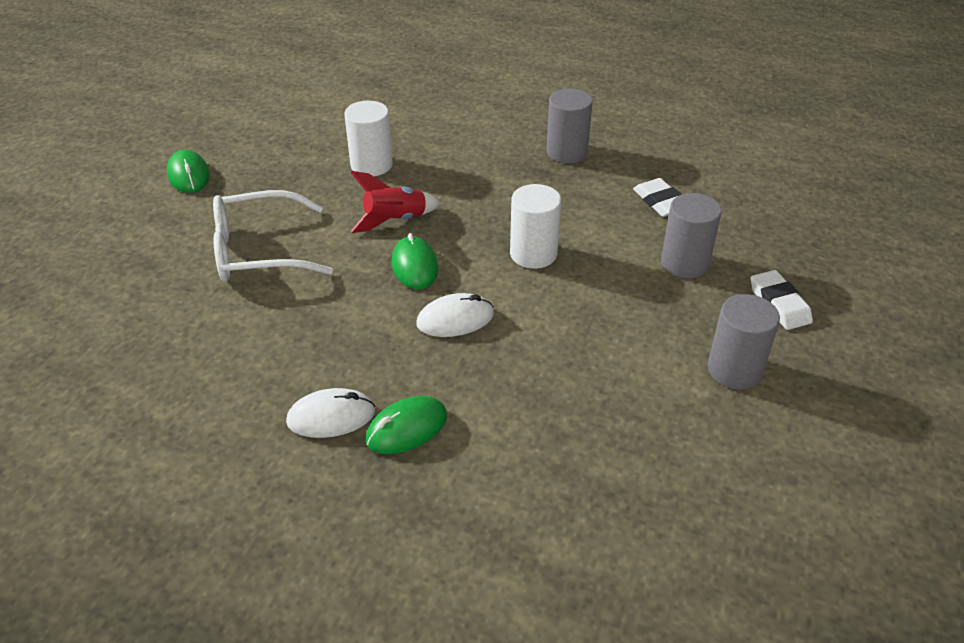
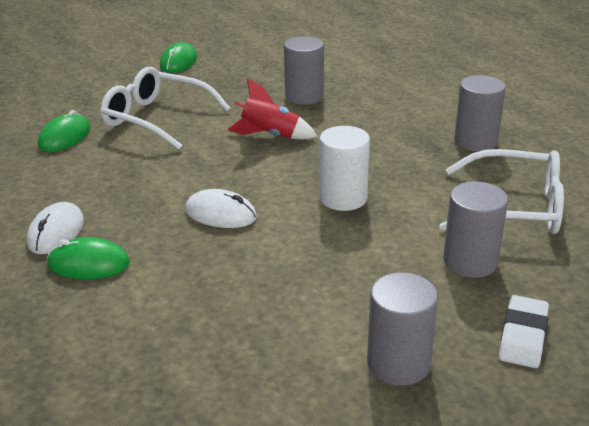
camera: 40 degrees right, 10 degrees down
(331, 417) = (56, 232): white mouse -> white mouse turned 75 degrees clockwise
(371, 165) = (304, 96): white cylinder -> grey cylinder
(415, 266) = (242, 168): green mouse -> green mouse (65, 137)
(660, 202) = (514, 207): white eraser -> white glasses

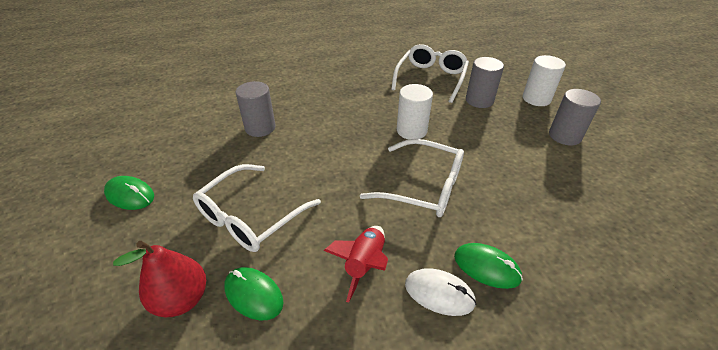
camera: 80 degrees left, 10 degrees up
(63, 109) = (182, 299): none -> red pear
(89, 264) = (486, 267): green mouse -> green mouse turned 75 degrees counterclockwise
(220, 214) = (423, 187): white mouse -> white glasses
(270, 136) = (316, 151): red rocket -> red rocket (364, 265)
(475, 141) = (358, 75): grey cylinder -> none
(523, 336) = (536, 99): white eraser -> white cylinder

